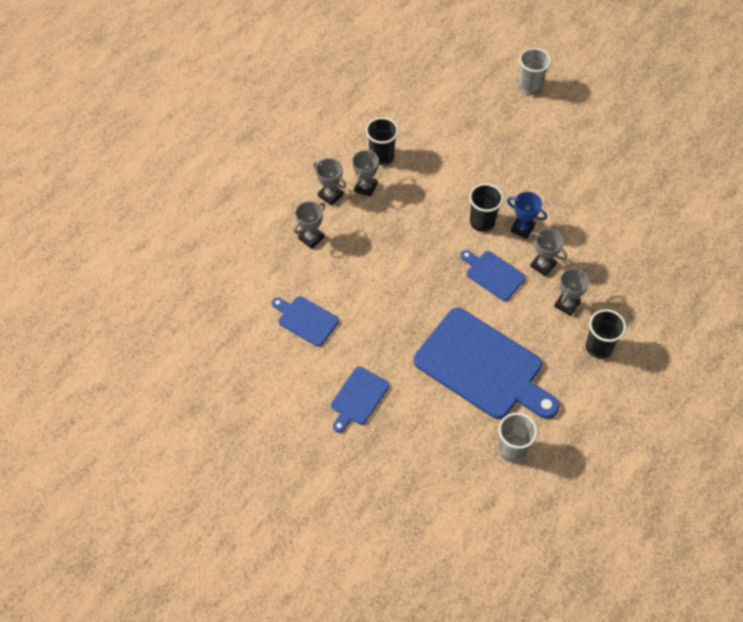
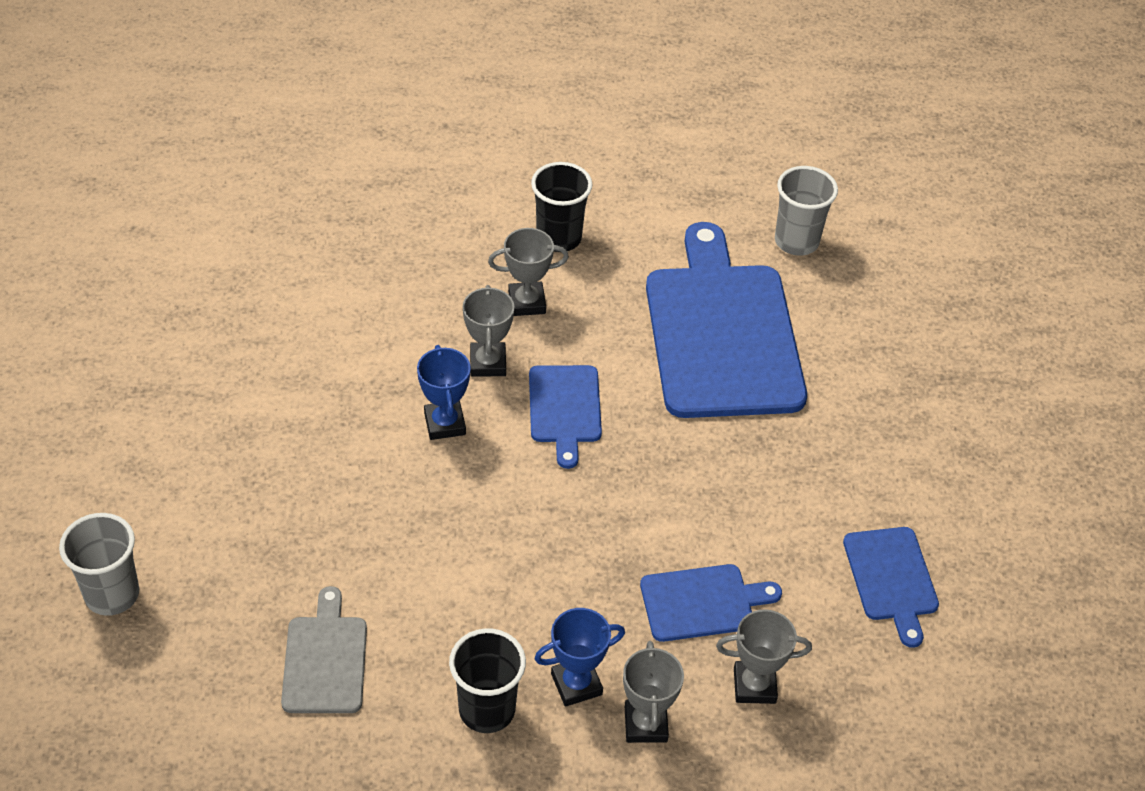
camera: 135 degrees left, 10 degrees down
(358, 398) = (922, 431): blue cutting board -> blue cutting board (702, 602)
(365, 187) = (576, 684): grey trophy -> blue trophy
(446, 126) = (325, 660): none -> grey cutting board
(482, 222) = (483, 479): black cup -> none

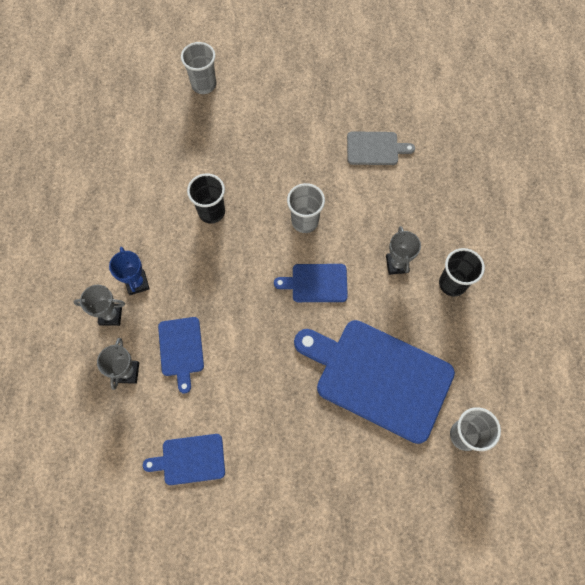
camera: 95 degrees right, 20 degrees up
(325, 660) = (161, 172): grey cutting board -> grey cutting board (375, 148)
(445, 423) = (305, 221): blue trophy -> grey cup
(487, 710) = (127, 242): black cup -> black cup (211, 212)
(488, 363) = (349, 243): grey trophy -> none
(722, 333) = (378, 377): blue cutting board -> blue cutting board turned 150 degrees counterclockwise

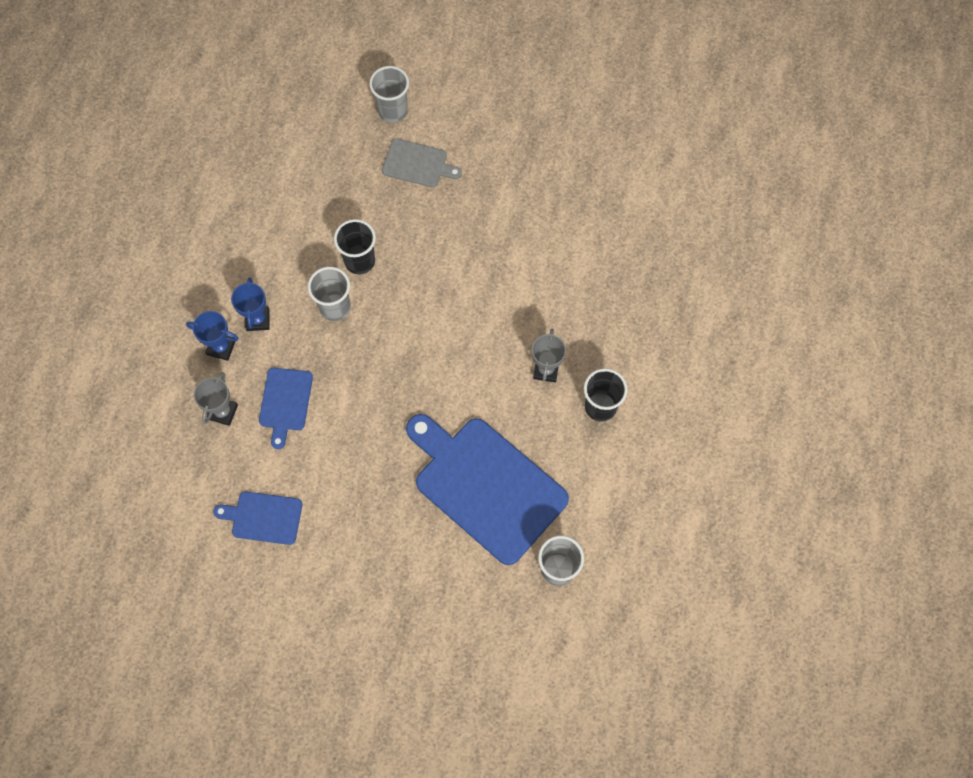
camera: 15 degrees right, 0 degrees up
(110, 315) = (221, 347): grey trophy -> blue trophy
(305, 221) = (459, 297): grey cup -> grey cup (335, 307)
(316, 283) = (450, 368): blue cutting board -> none
(375, 148) = (565, 232): grey cutting board -> grey cutting board (417, 164)

